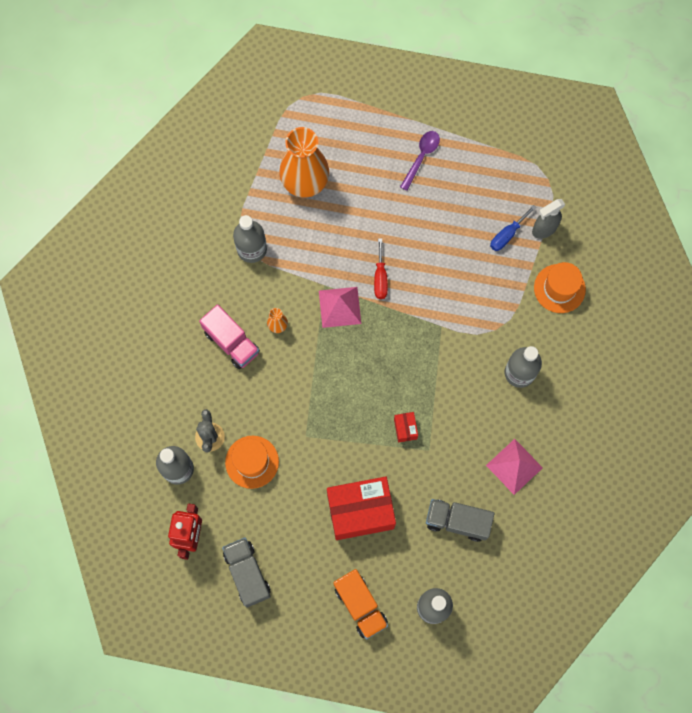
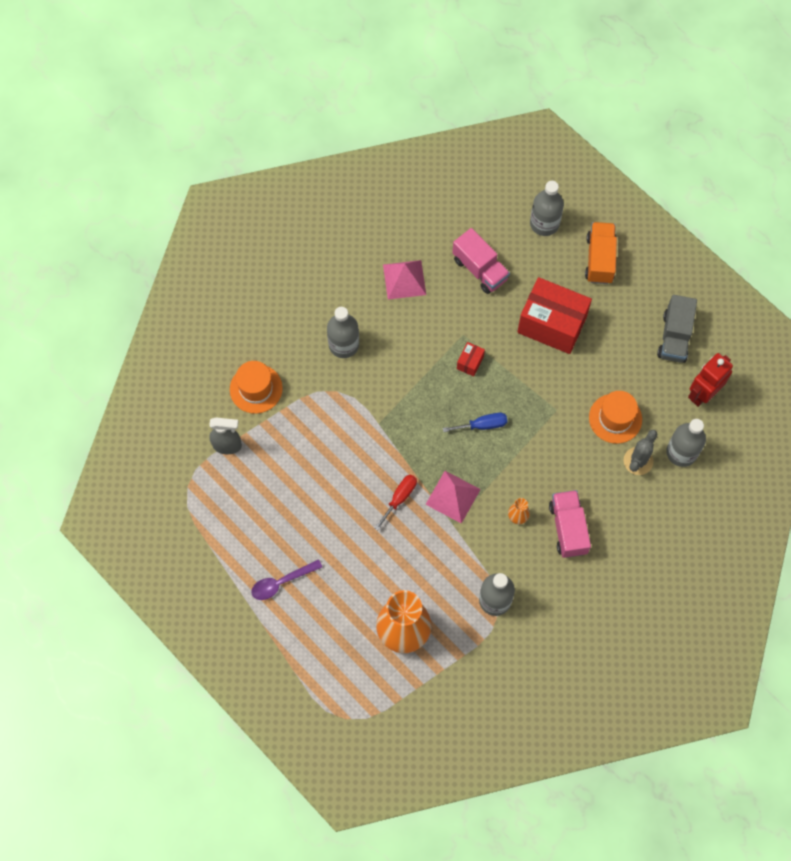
camera: 145 degrees left, 5 degrees down
(457, 521) = (480, 269): grey truck -> pink truck
(507, 235) = (262, 462): blue screwdriver -> blue screwdriver (482, 425)

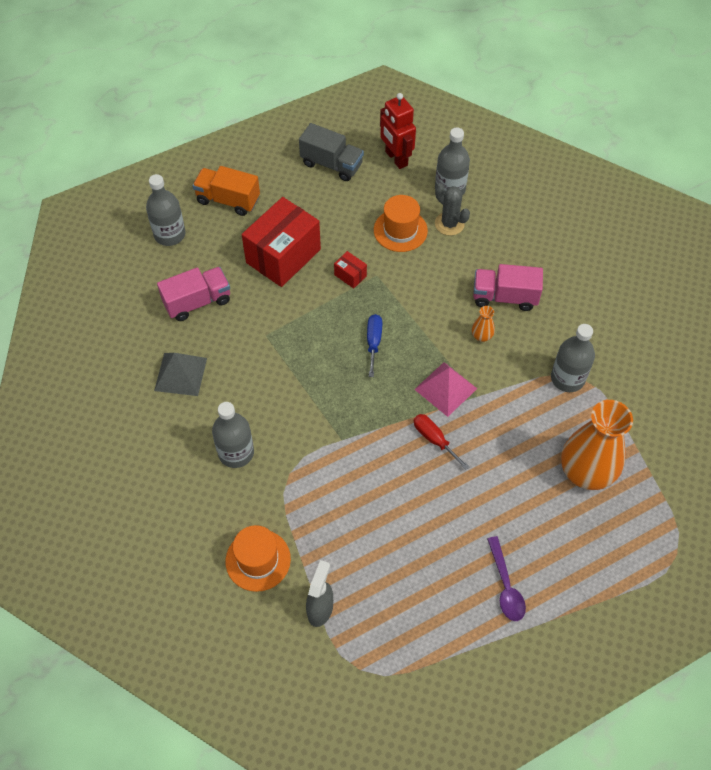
camera: 75 degrees left, 10 degrees down
(404, 279) = (180, 374): pink pyramid -> grey pyramid
(470, 362) = (300, 336): red box -> red box (350, 275)

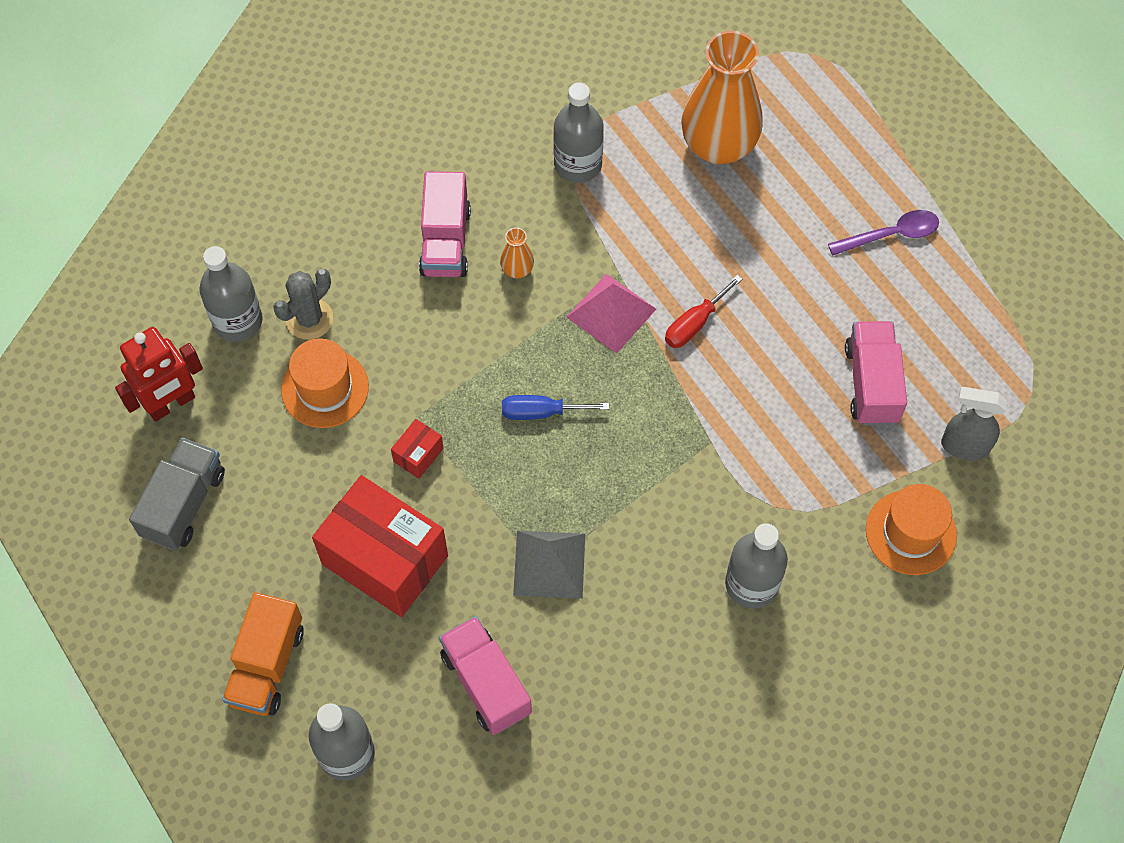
camera: 95 degrees left, 5 degrees up
(180, 374) = (626, 687): grey pyramid -> grey pyramid (549, 564)
(378, 551) = (871, 383): none -> pink truck

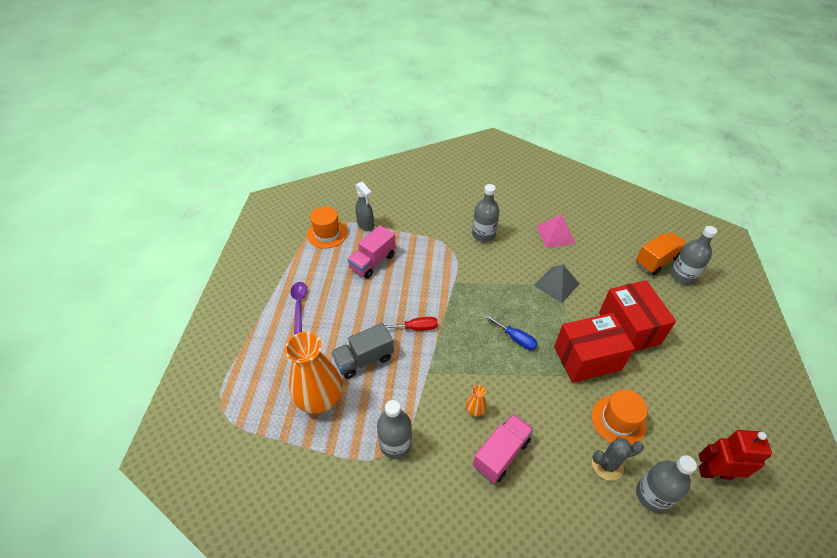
camera: 140 degrees left, 15 degrees down
(184, 504) = (724, 414): grey truck -> grey truck (364, 359)
(267, 665) = (706, 322): orange truck -> orange truck (656, 260)
(418, 455) = (587, 358): red box -> red box, size x2.37
(486, 683) = (610, 265): pink truck -> none
(611, 313) = (448, 357): pink pyramid -> pink pyramid (555, 234)
(891, 235) = (299, 305): purple spoon -> purple spoon turned 60 degrees clockwise
(910, 532) = (413, 215): orange hat -> orange hat (327, 234)

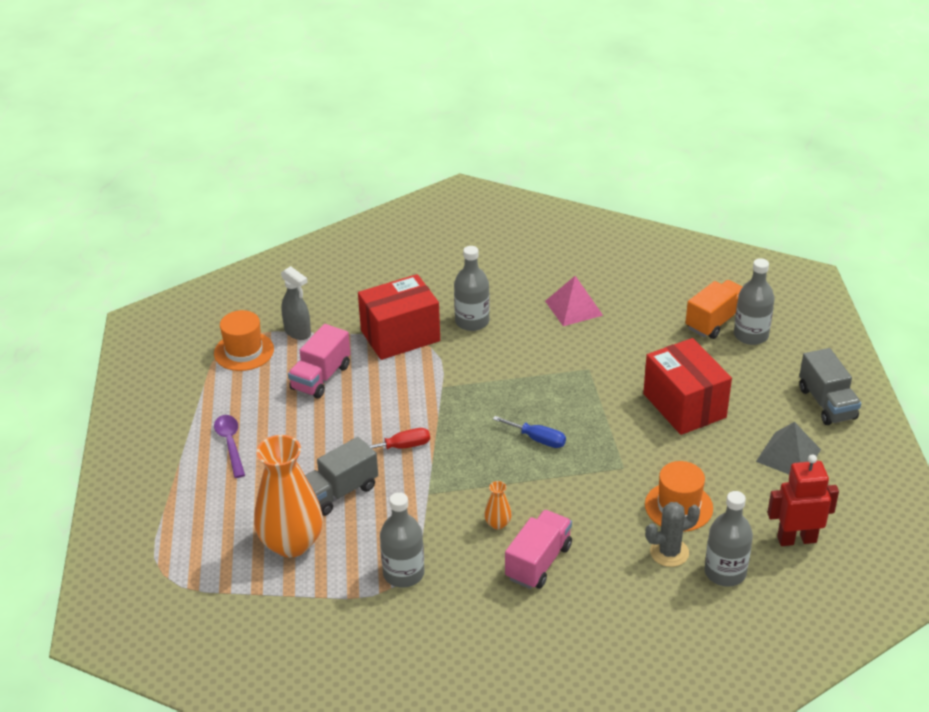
camera: 10 degrees left, 10 degrees down
(556, 284) = (583, 369): grey pyramid -> grey pyramid (788, 455)
(587, 358) = (633, 447): red box -> red box (400, 336)
(740, 345) = (827, 403): none -> grey truck

